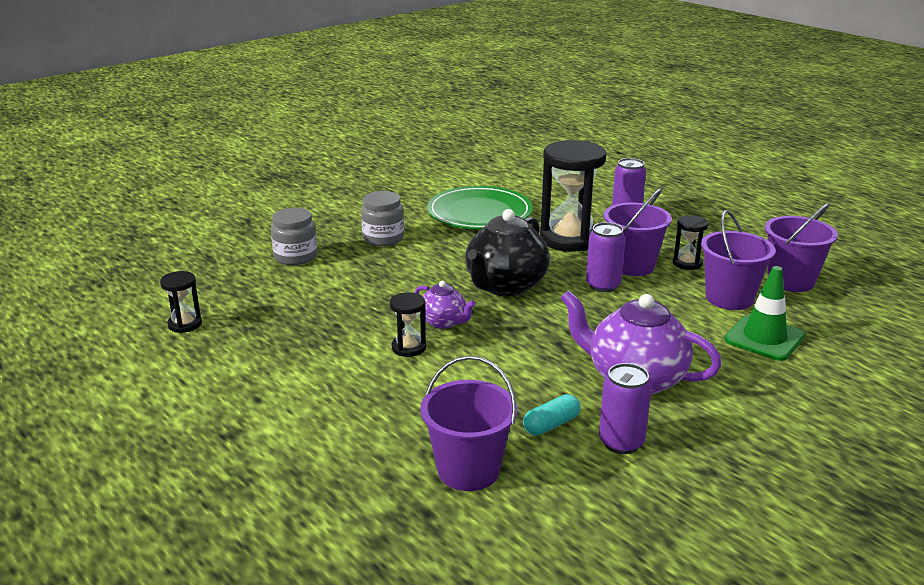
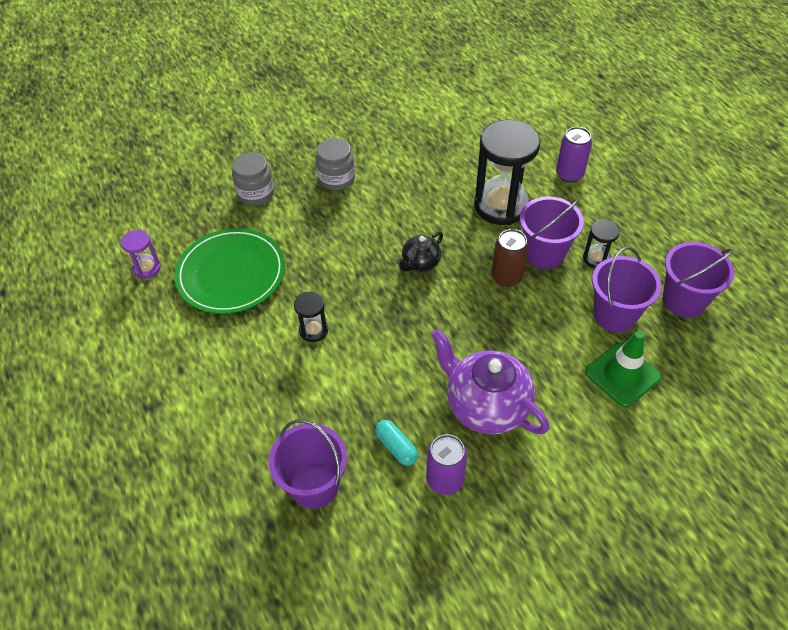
camera: 15 degrees right, 25 degrees up
(185, 324) = (147, 268): black hourglass -> purple hourglass
(444, 322) = (352, 303): purple teapot -> none
(479, 213) = (433, 153): green plate -> green plate (231, 274)
(505, 286) = (420, 263): black teapot -> black teapot, size x0.53
(551, 425) = (396, 447): turquoise capsule -> turquoise capsule turned 75 degrees clockwise
(603, 285) = (506, 277): purple can -> brown can

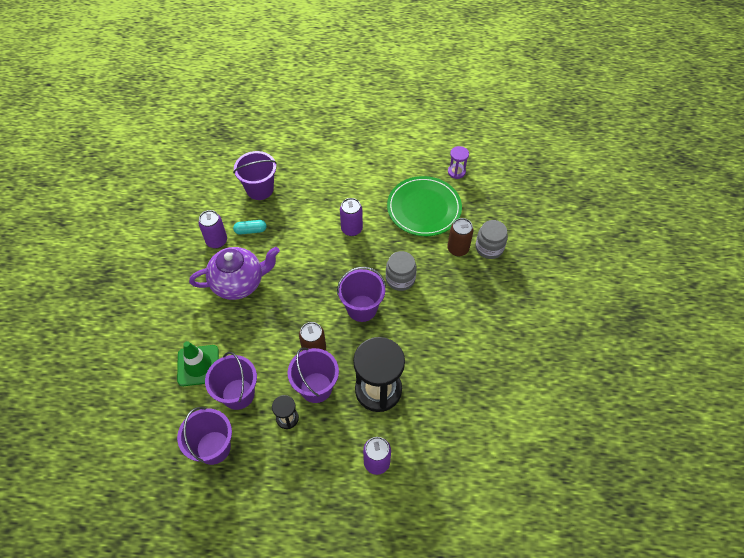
camera: 120 degrees right, 5 degrees up
(275, 218) = (458, 249): none -> brown can
(313, 330) = (351, 229): black hourglass -> purple can
(336, 178) = (474, 300): grey jar -> grey jar (400, 279)
(420, 263) = (362, 308): black teapot -> purple bucket

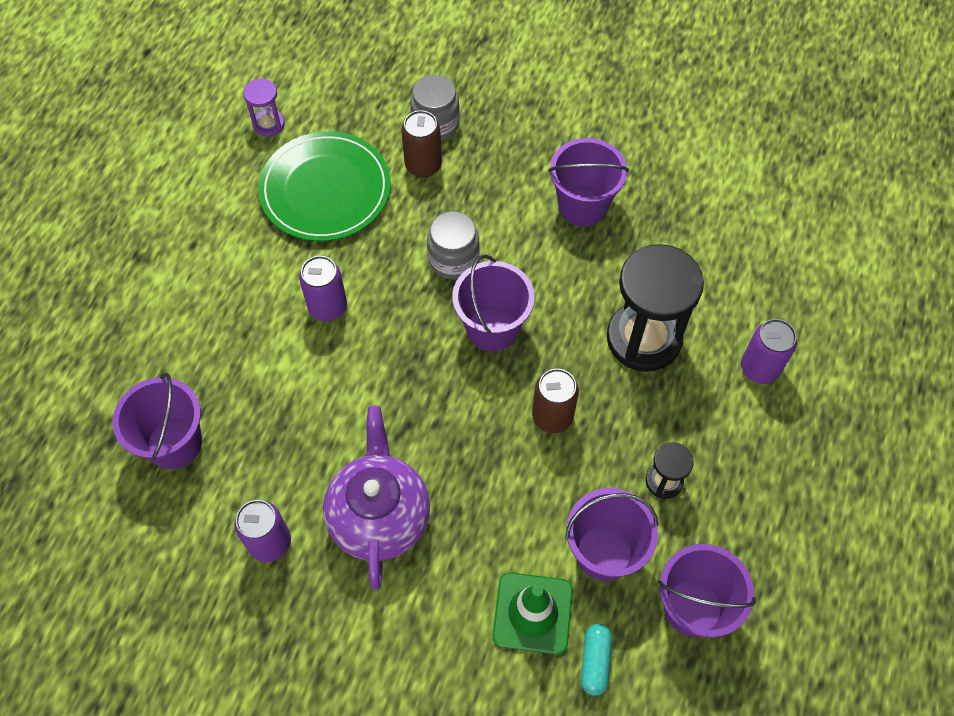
camera: 75 degrees left, 5 degrees up
(250, 230) = (268, 476): turquoise capsule -> turquoise capsule (595, 661)
(316, 387) = (619, 427): purple bucket -> purple bucket (582, 206)

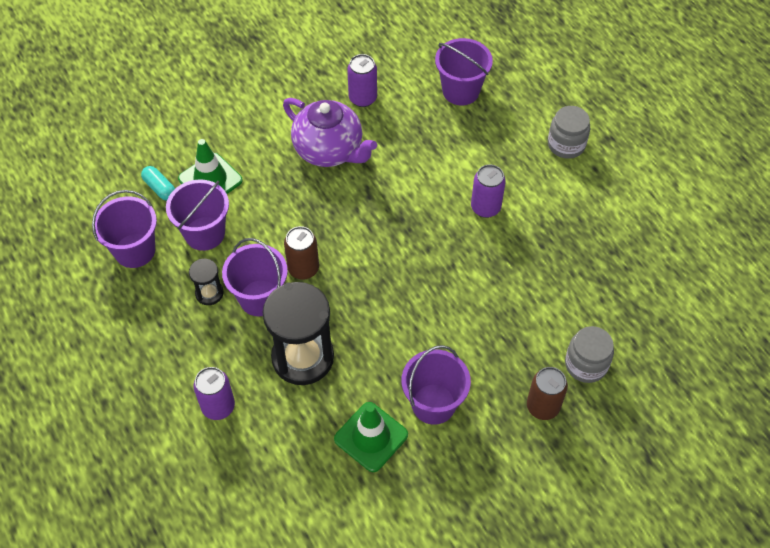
camera: 130 degrees right, 5 degrees down
(268, 124) = (668, 264): purple hourglass -> none
(325, 190) = (581, 261): green plate -> none
(423, 165) = (554, 331): brown can -> brown can (543, 406)
(453, 259) = (460, 295): grey jar -> grey jar (566, 144)
(492, 328) = (390, 281): purple bucket -> purple bucket (260, 298)
(659, 229) = (371, 437): none -> green traffic cone

